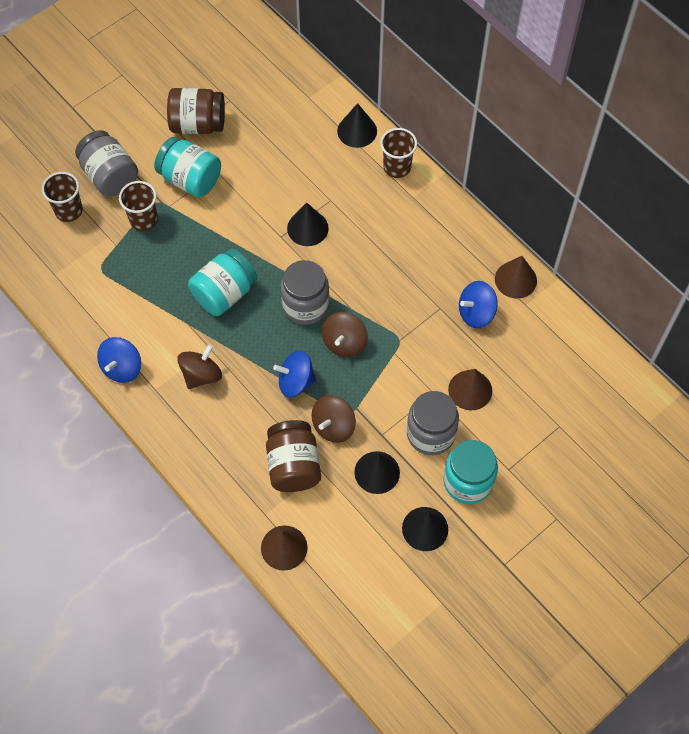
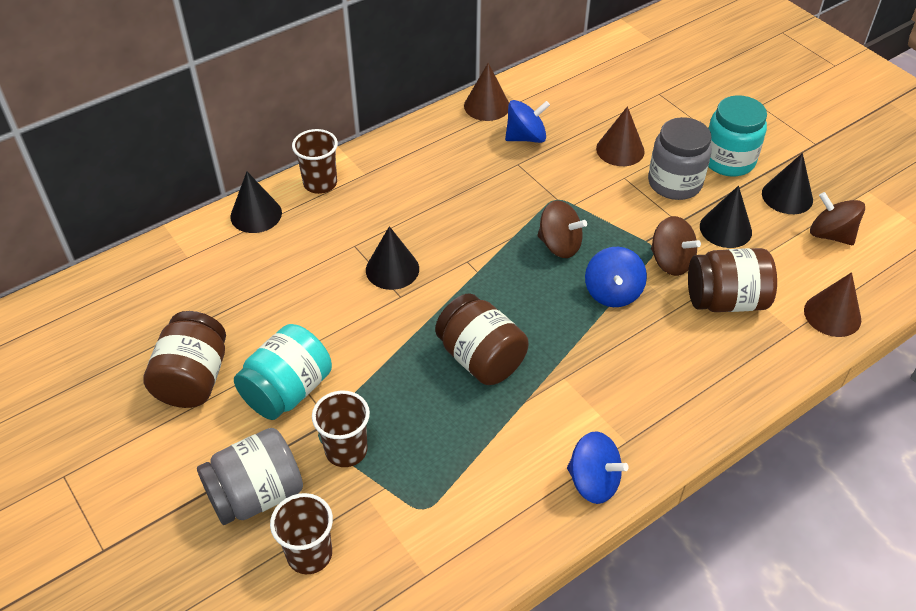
camera: 85 degrees left, 15 degrees down
(201, 375) = (604, 388): brown spinning top -> brown spinning top (830, 235)
(224, 293) = (480, 358): turquoise jar -> brown jar
(305, 305) = (505, 277): grey jar -> none
(476, 313) = (526, 137): blue spinning top -> blue spinning top turned 90 degrees counterclockwise

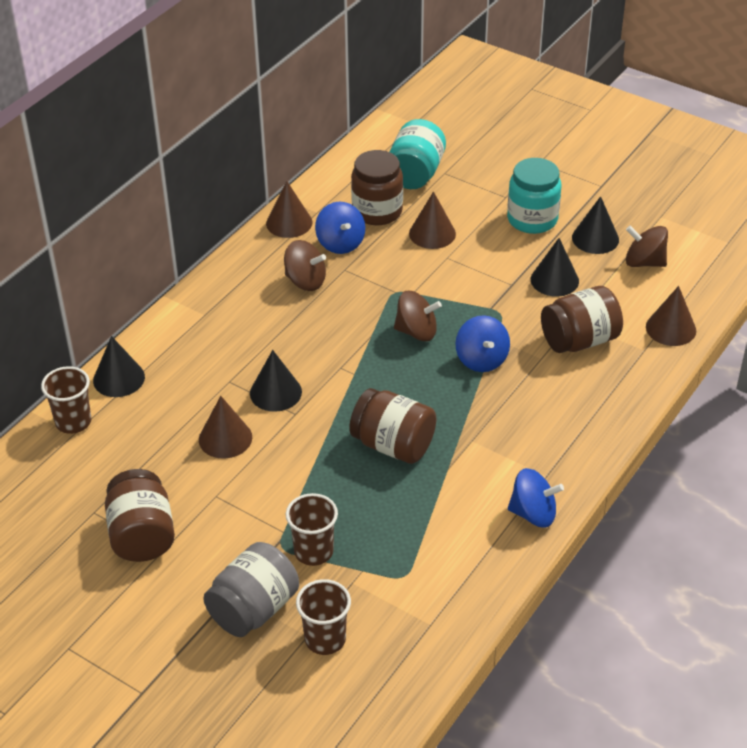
camera: 20 degrees left, 5 degrees down
(287, 391) = (235, 520): turquoise jar -> turquoise jar (415, 174)
(320, 183) = (166, 334): brown cup -> brown cup (73, 422)
(321, 302) = (225, 438): none -> brown cone
(526, 137) = (340, 243): blue spinning top -> blue spinning top turned 105 degrees clockwise
(576, 115) = (377, 211): none -> brown jar
(671, 262) = (520, 320): brown spinning top -> brown spinning top (305, 281)
(674, 183) = (494, 251): grey jar -> none

